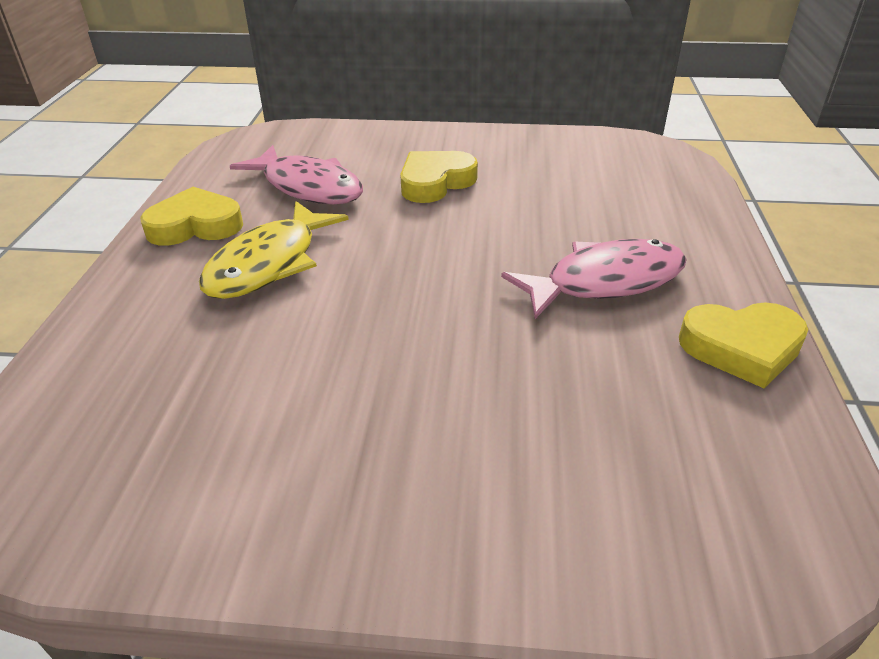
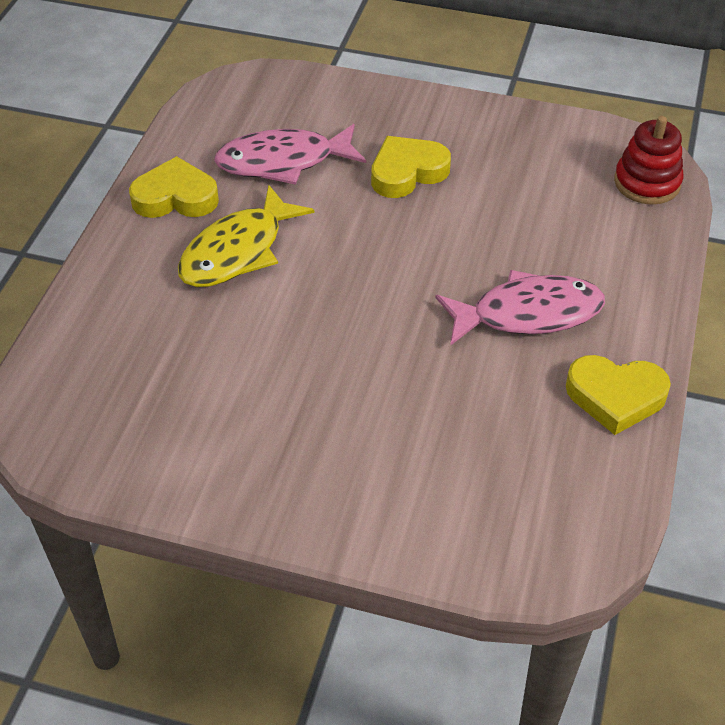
camera: 10 degrees right, 10 degrees up
(308, 187) = (283, 162): pink fish -> pink fish turned 120 degrees clockwise
(667, 167) = (647, 182): none -> red stacking toy

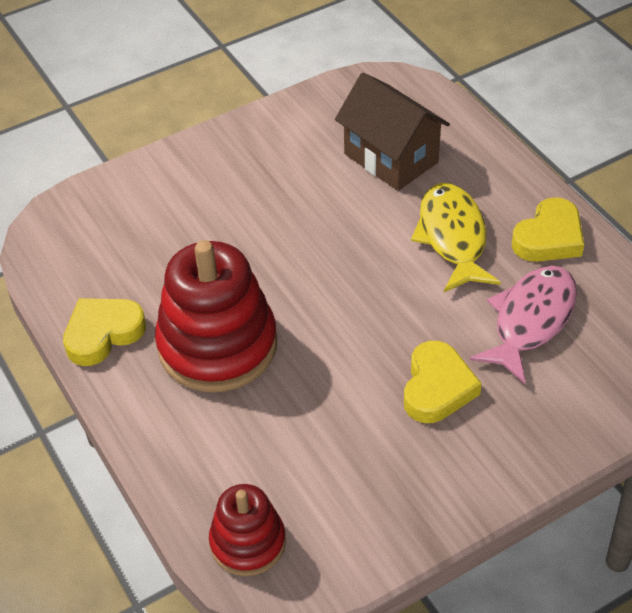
camera: 135 degrees right, 0 degrees up
(172, 354) = (391, 158): none -> brown house
(527, 314) = (217, 345): pink fish -> red stacking toy

